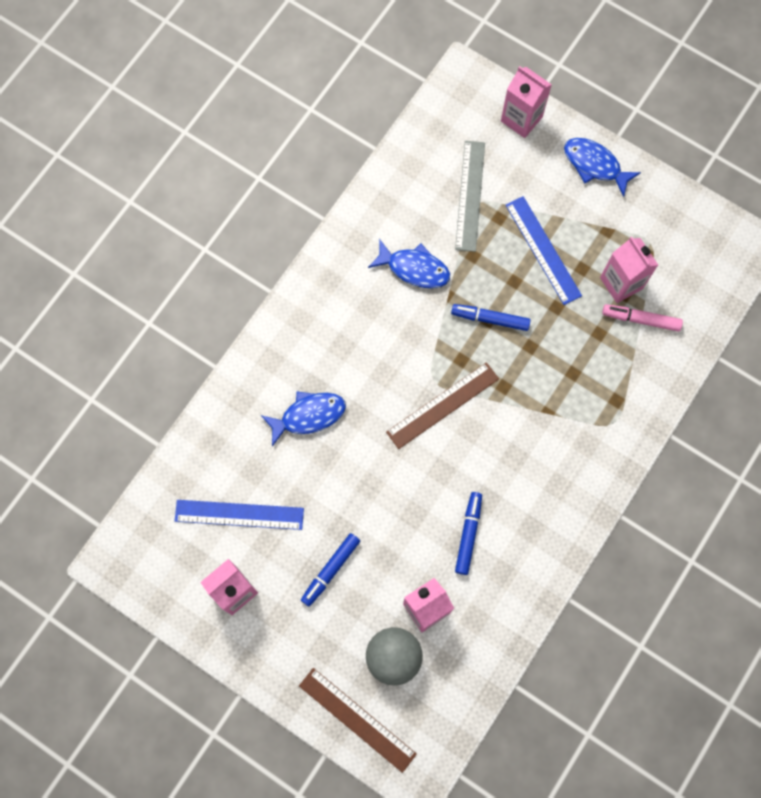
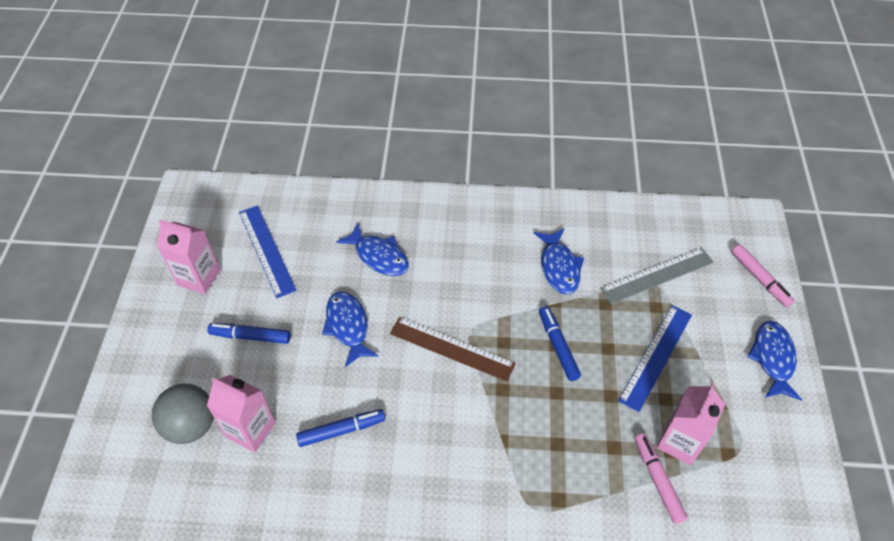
camera: 60 degrees right, 20 degrees down
(357, 720) = (118, 424): brown ruler -> none
(370, 480) = (348, 326): none -> blue fish
(521, 119) = (759, 279): pink carton -> pink marker

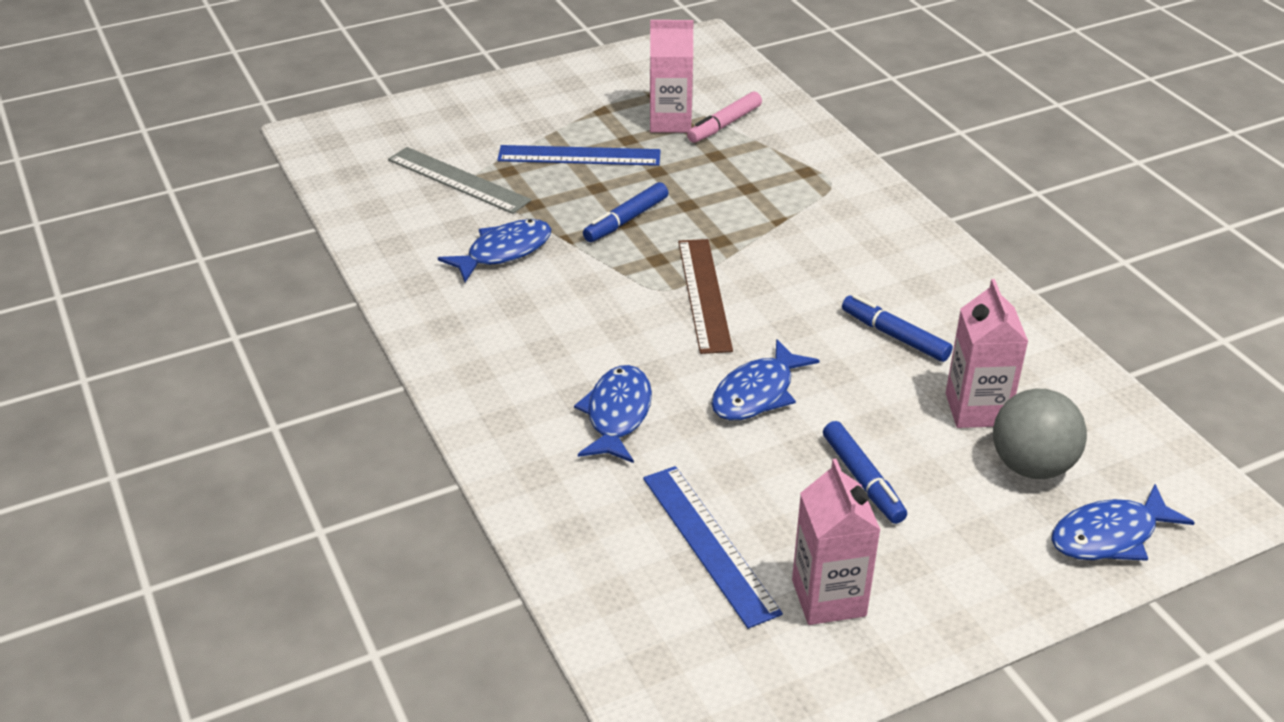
camera: 120 degrees left, 15 degrees down
(267, 250) = (709, 544): blue ruler -> blue ruler turned 60 degrees counterclockwise
(759, 279) = (409, 116): pink marker -> none
(773, 359) = (517, 91): blue fish -> blue fish (1110, 536)

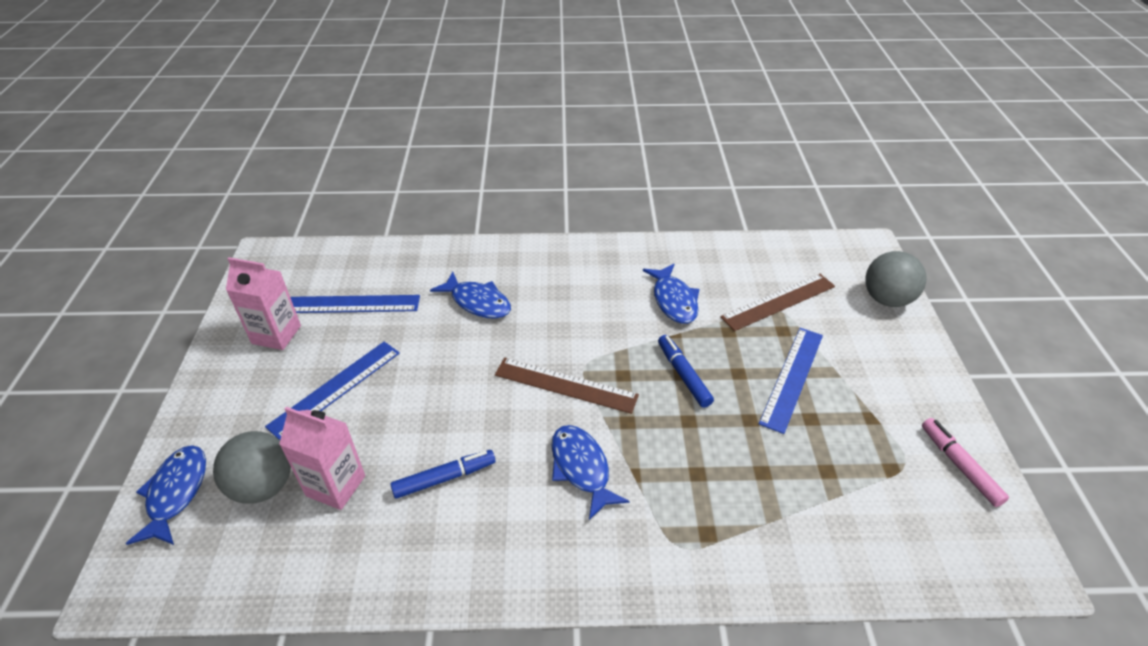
camera: 115 degrees right, 5 degrees up
(410, 116) = (886, 299): none -> grey ball
(458, 180) = (778, 302): grey ruler -> brown ruler
(670, 122) = (835, 461): pink carton -> none
(724, 125) = (818, 503): pink marker -> pink marker (959, 465)
(757, 393) = (447, 371): blue fish -> blue fish (581, 468)
(862, 480) = (335, 388): blue marker -> blue ruler

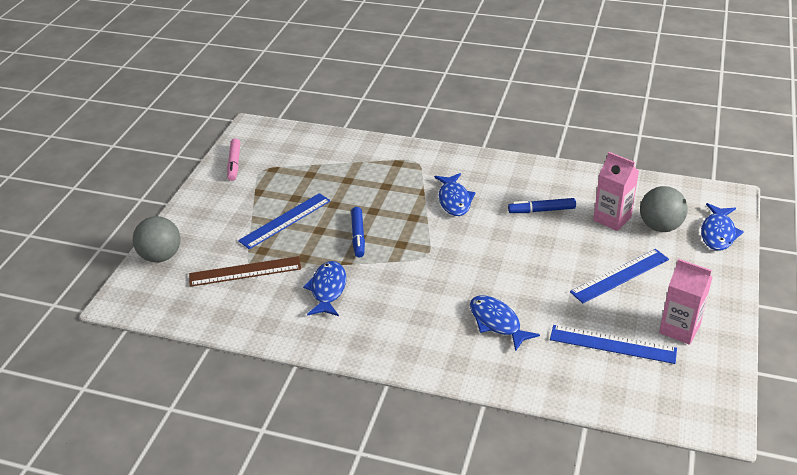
camera: 160 degrees left, 5 degrees down
(565, 385) = (445, 245): brown ruler -> none

